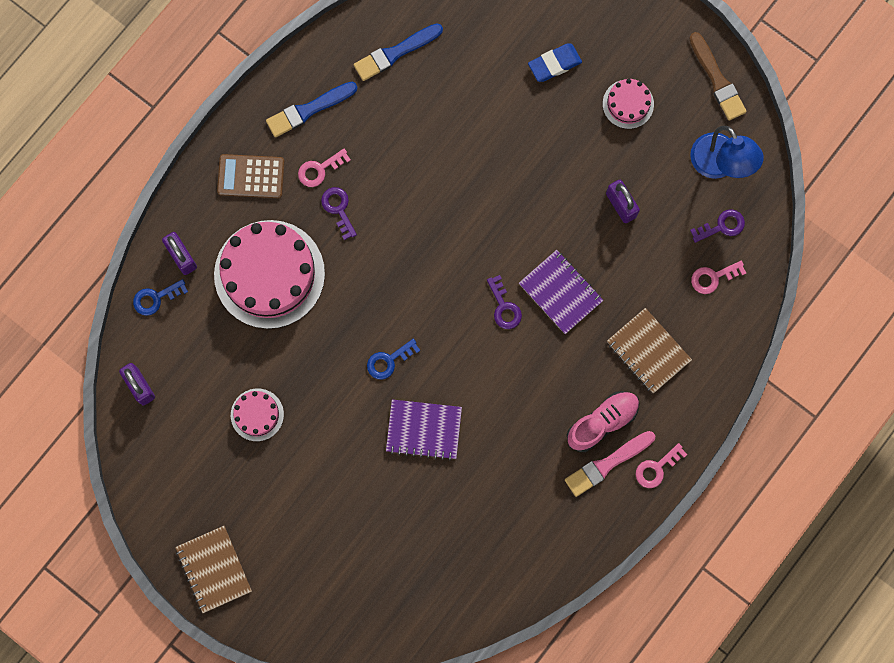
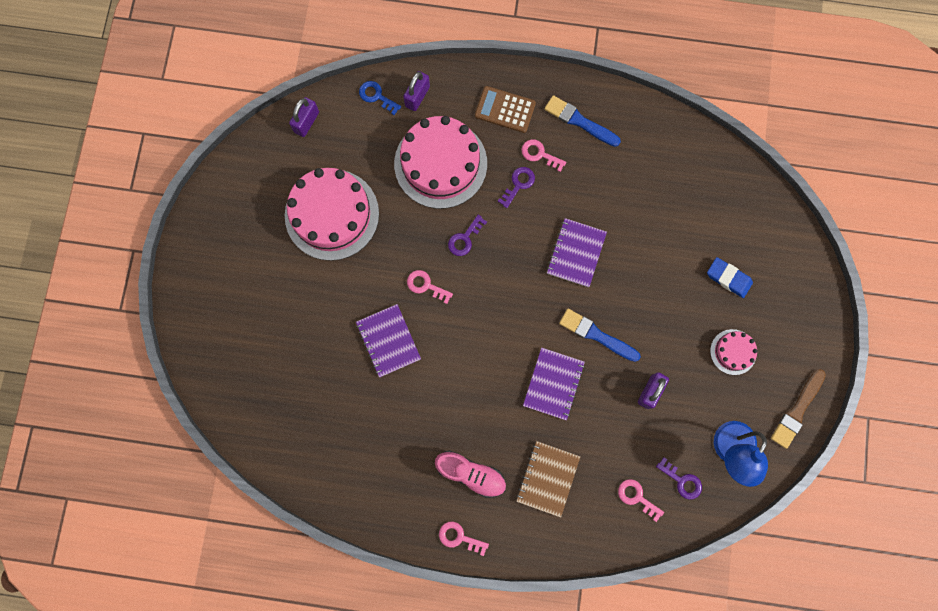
camera: 60 degrees right, 0 degrees up
(214, 569) = (202, 249): brown notebook -> none
(251, 176) = (505, 110): brown calculator -> brown calculator turned 45 degrees counterclockwise
(257, 414) = (332, 214): pink cake -> pink cake, size x2.11
(389, 361) = (426, 285): blue key -> pink key
(395, 53) = (661, 157): blue brush -> blue brush (596, 335)
(443, 194) = (576, 253): none -> purple notebook
(504, 307) = (516, 347): purple key -> purple key (465, 238)
(607, 464) = (440, 496): pink brush -> none

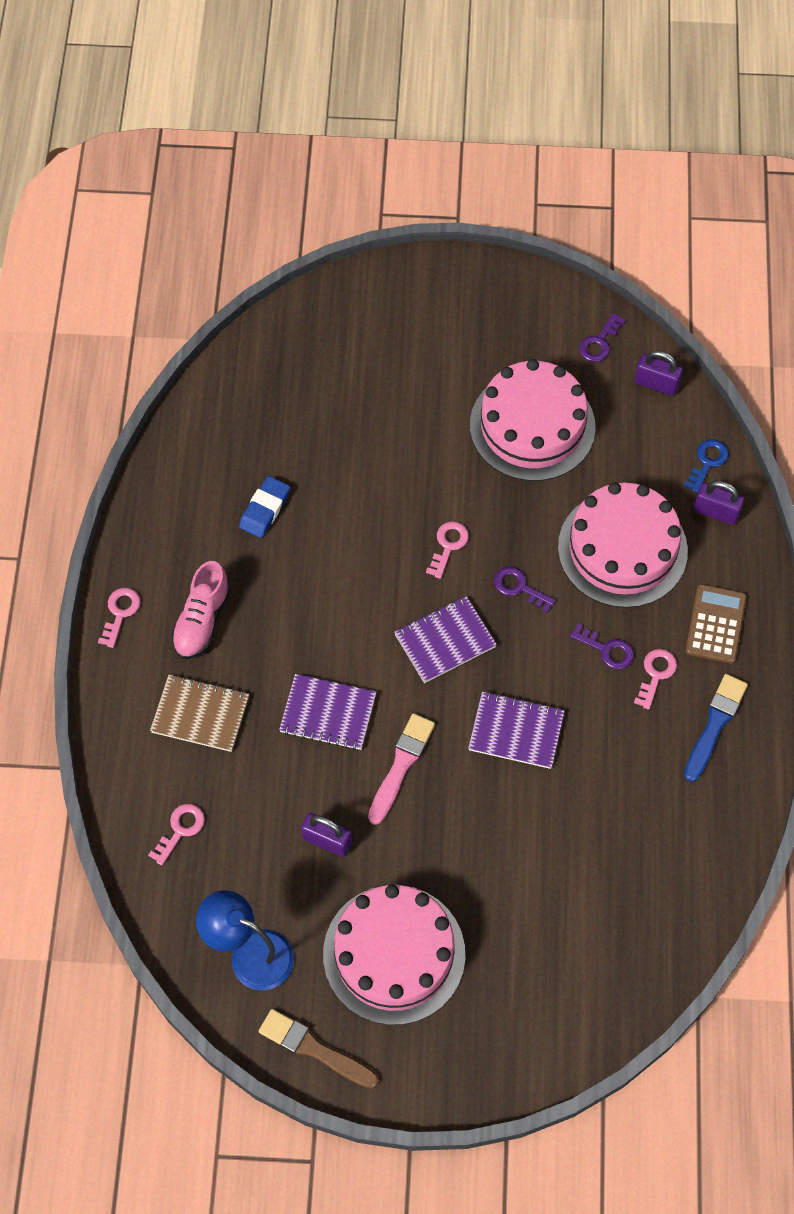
camera: 85 degrees right, 15 degrees down
(388, 341) = (369, 508): purple notebook -> purple notebook (445, 641)
(596, 335) = (401, 765): blue brush -> pink brush
(682, 481) = (205, 889): purple key -> purple key (599, 342)
(728, 278) = (503, 944): blue eraser -> blue eraser (265, 509)
(733, 352) = (394, 954): pink cake -> pink cake, size x2.11

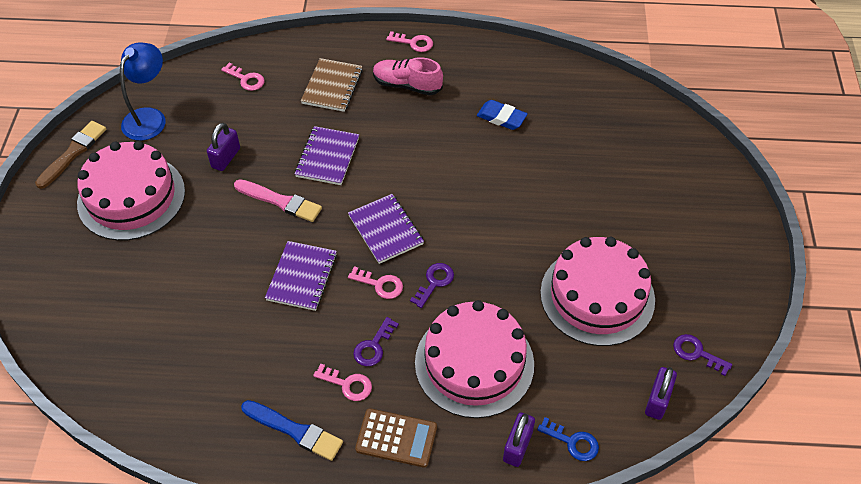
camera: 90 degrees right, 10 degrees down
(448, 545) = (473, 233): pink key -> pink key (380, 284)

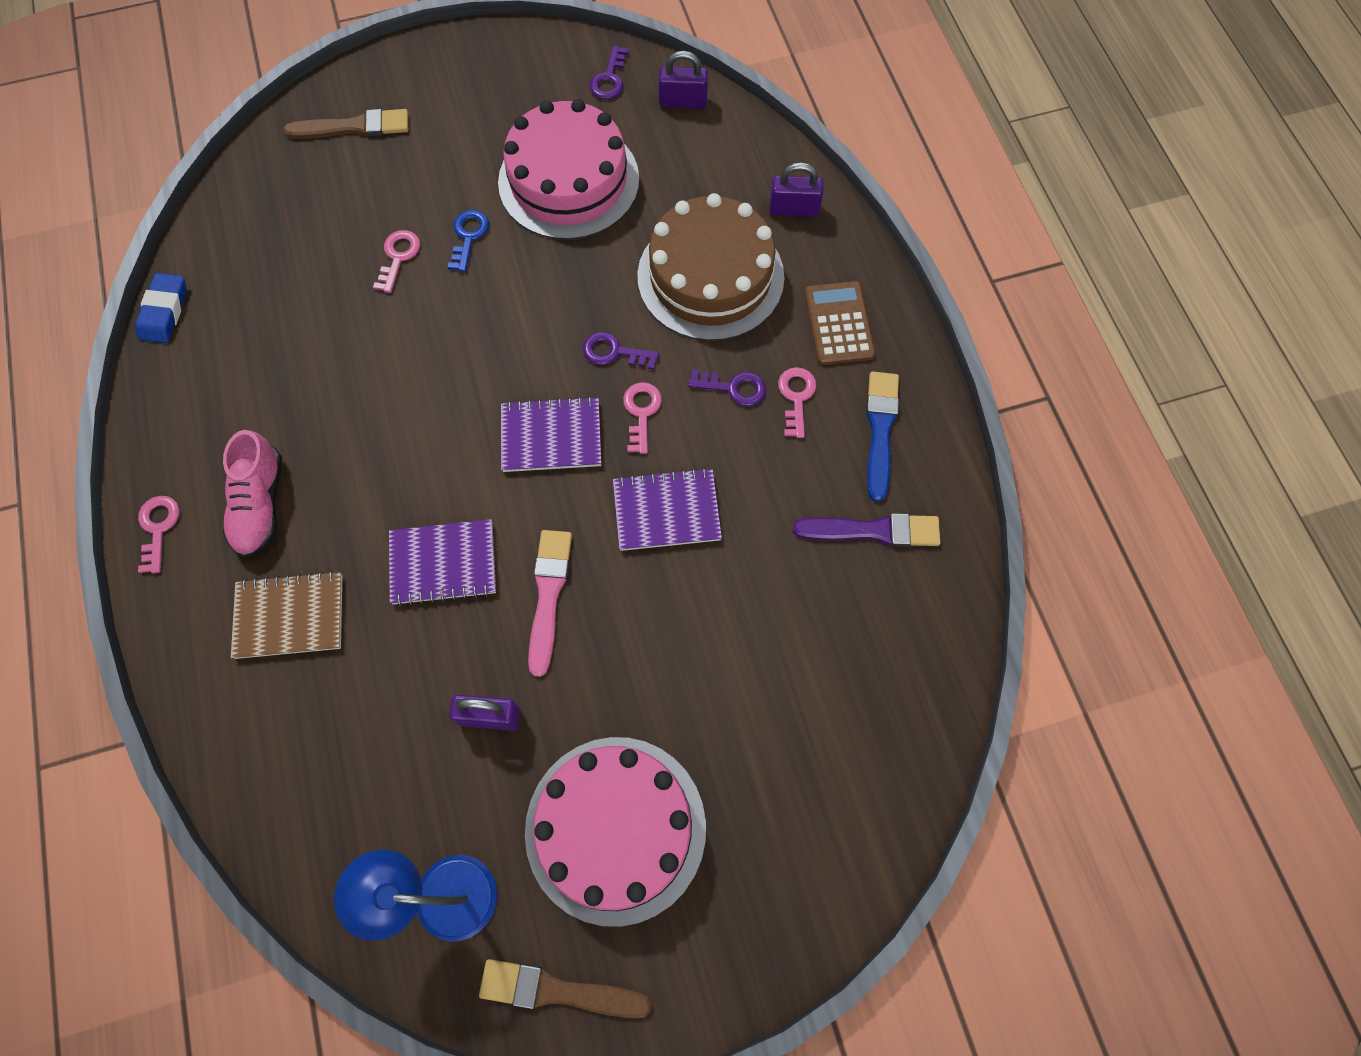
camera: 110 degrees left, 15 degrees up
(223, 394) = (873, 531): none -> purple brush
(246, 79) = (305, 767): pink key -> pink key (398, 257)
(386, 230) = (551, 436): purple notebook -> purple notebook turned 45 degrees clockwise
(474, 363) = (710, 277): pink cake -> brown cake
(501, 117) = (299, 357): blue eraser -> blue eraser (164, 311)
(573, 442) = (765, 163): blue key -> blue key (468, 236)
(687, 178) = (353, 127): none -> brown brush

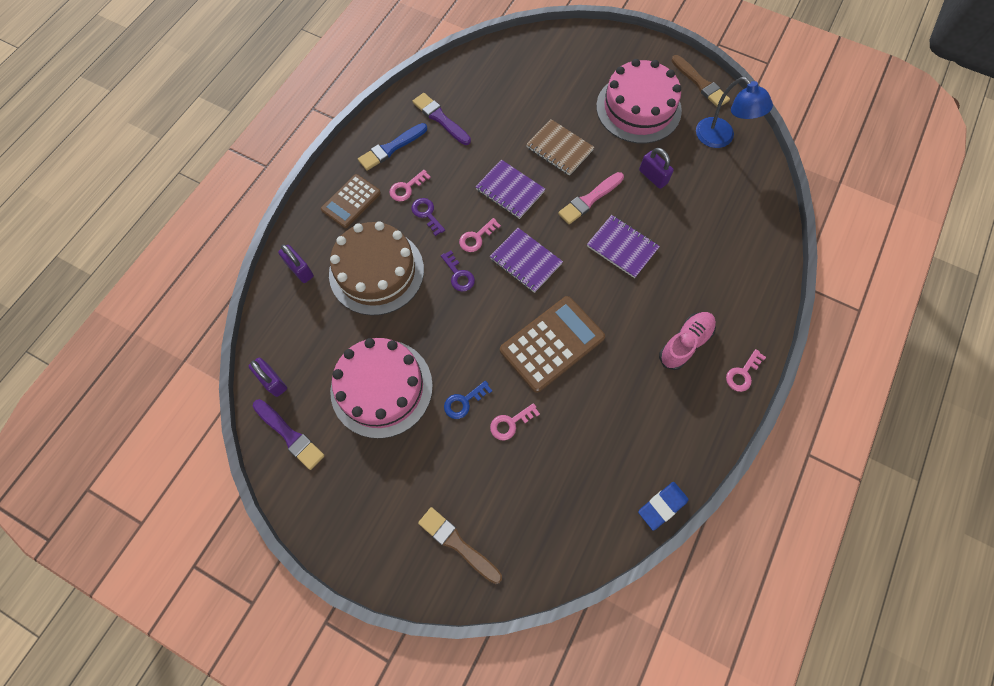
camera: 135 degrees left, 0 degrees up
(290, 616) = (707, 280): brown notebook -> brown notebook (559, 149)
(427, 369) = (552, 344): none -> brown calculator
(609, 79) = (290, 435): purple key -> purple brush

